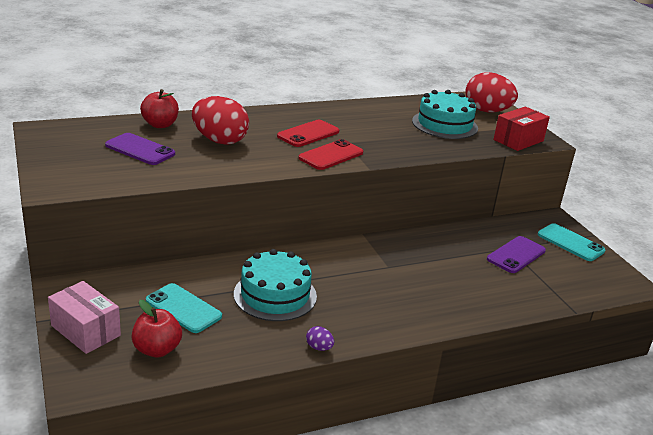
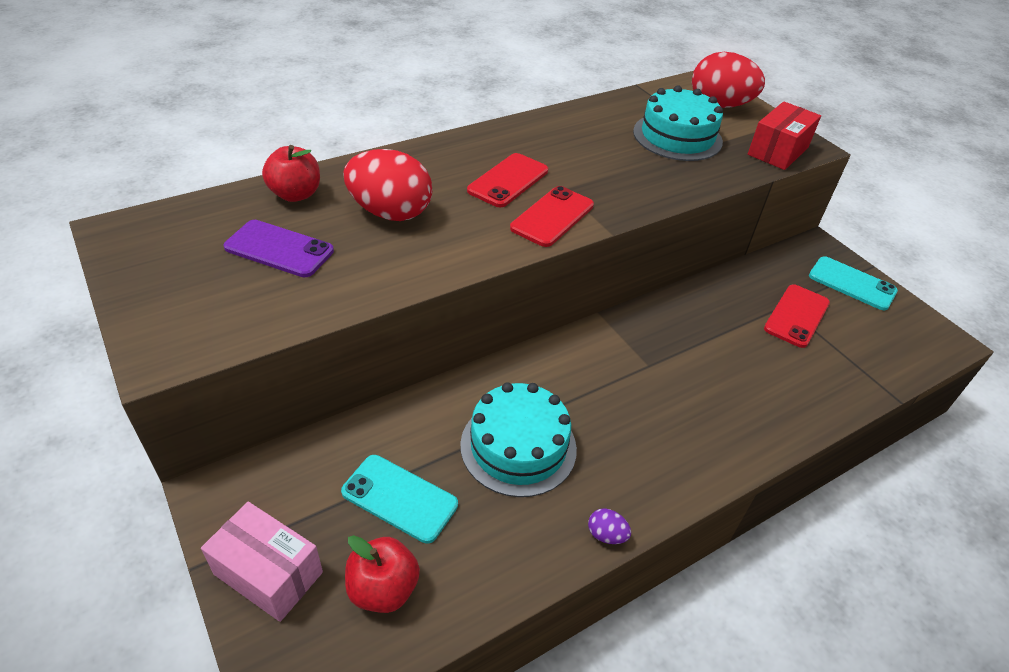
camera: 10 degrees left, 15 degrees up
(516, 255) = (796, 316): purple phone -> red phone

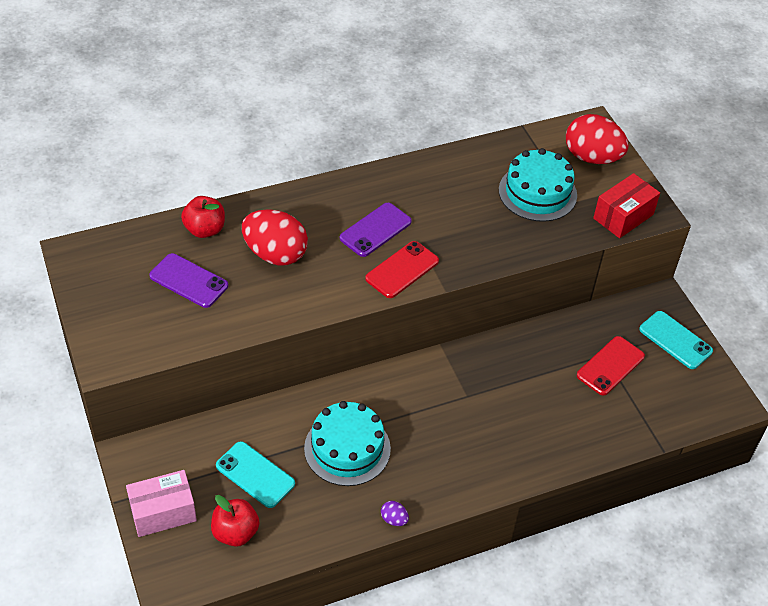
camera: 10 degrees right, 5 degrees up
(268, 573) = (163, 512): pink box -> pink box turned 60 degrees counterclockwise
(508, 181) = (375, 230): red phone -> purple phone

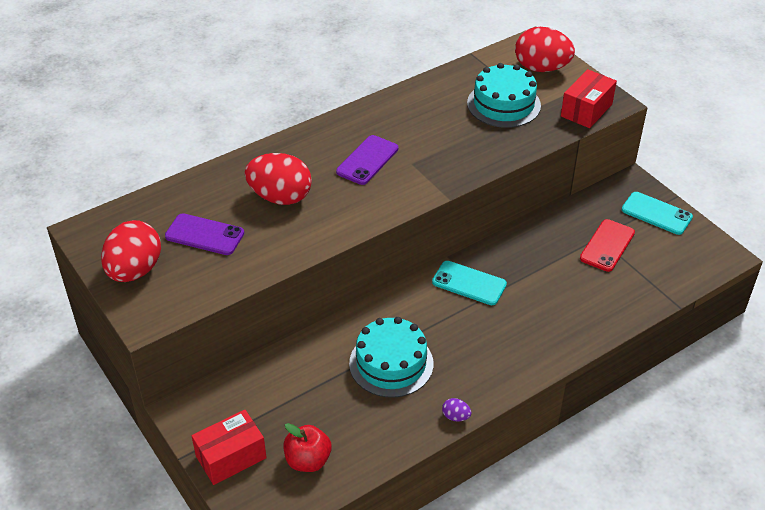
camera: 10 degrees left, 5 degrees down
(110, 306) = (135, 271): none -> red egg
(163, 512) = (231, 457): pink box -> red box
(205, 230) = (206, 188): red apple -> none
(255, 475) = (310, 404): turquoise phone -> turquoise phone (469, 283)
(402, 270) = (403, 189): red phone -> none

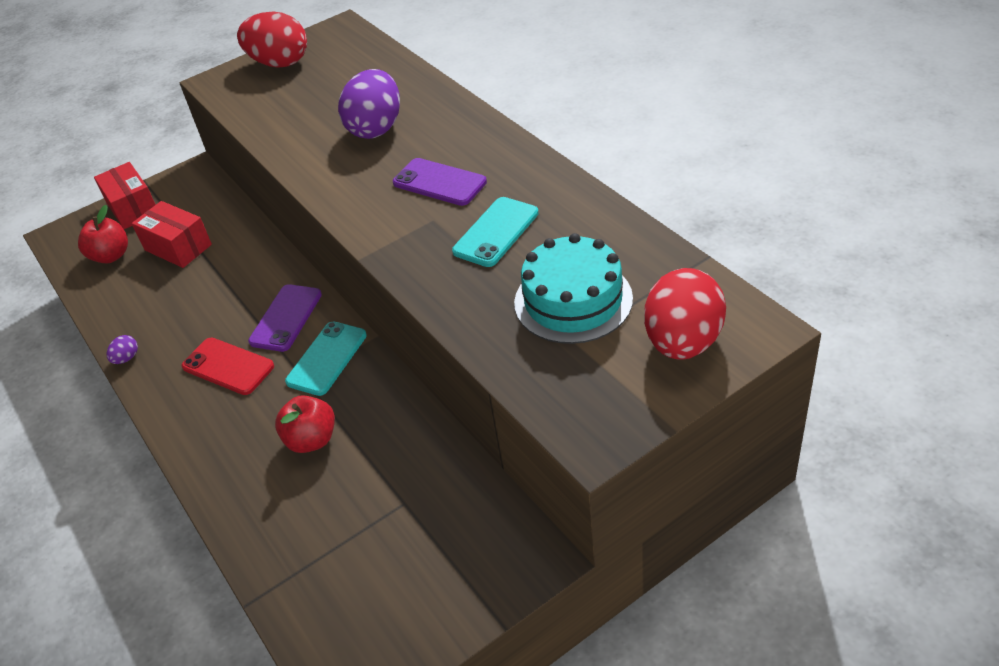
camera: 95 degrees right, 0 degrees up
(204, 235) = (322, 91): purple phone -> purple phone (286, 318)
(280, 197) = (376, 128): red egg -> purple egg
(391, 363) = (215, 300): turquoise cake -> none
(547, 286) = (312, 440): none -> red apple
(586, 110) = (567, 402): red box -> red box (178, 247)
(607, 245) = (385, 513): red phone -> red phone (228, 366)
(656, 213) = (457, 589): turquoise phone -> turquoise phone (496, 232)

